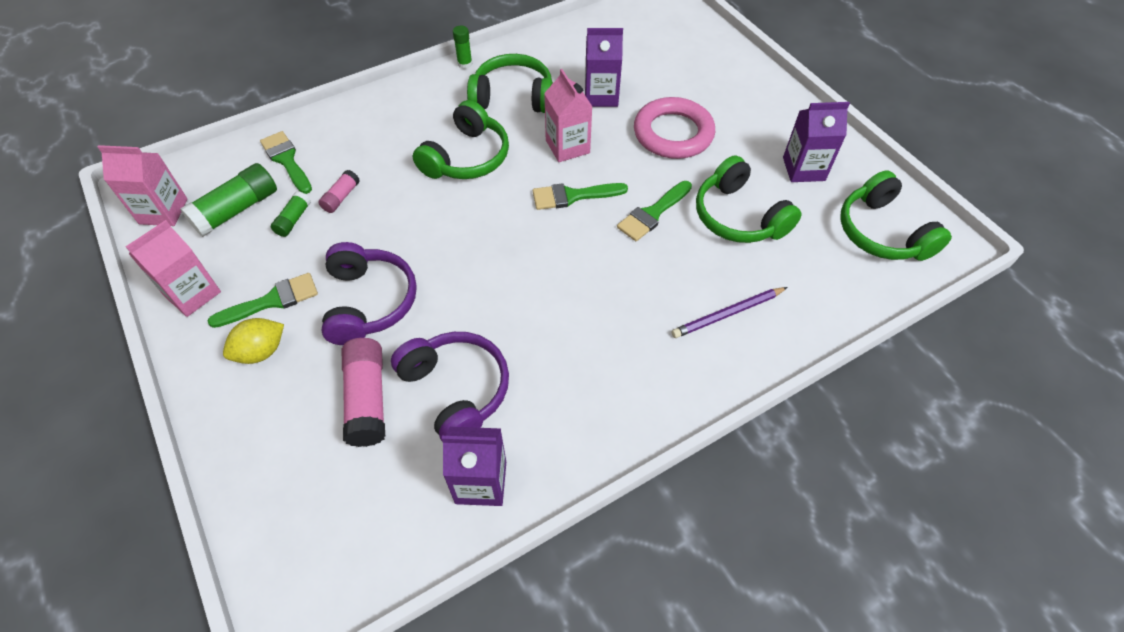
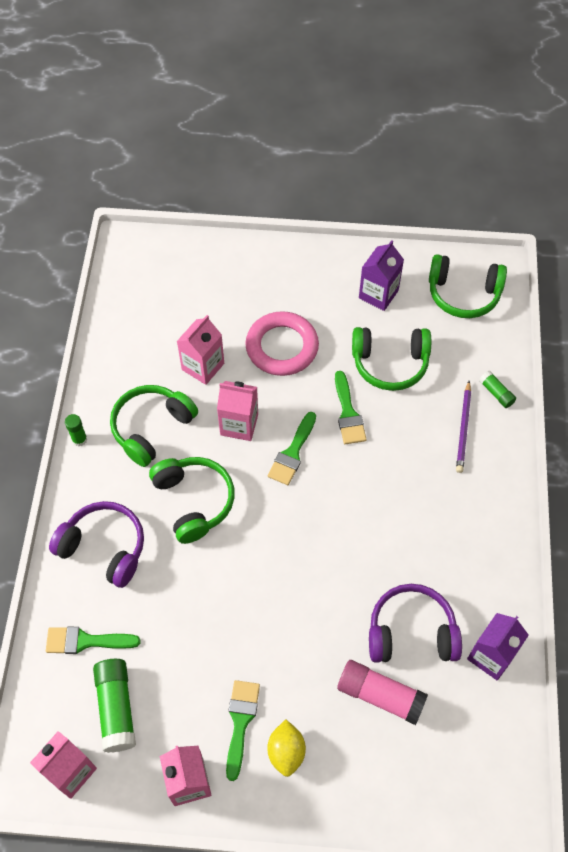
camera: 55 degrees left, 5 degrees up
(293, 220) = (163, 667): green glue stick -> green glue stick (496, 393)
(341, 197) = (166, 618): pink glue stick -> none
(369, 302) = (293, 651): purple headphones -> purple headphones (104, 547)
(601, 96) = (203, 366): purple carton -> pink carton

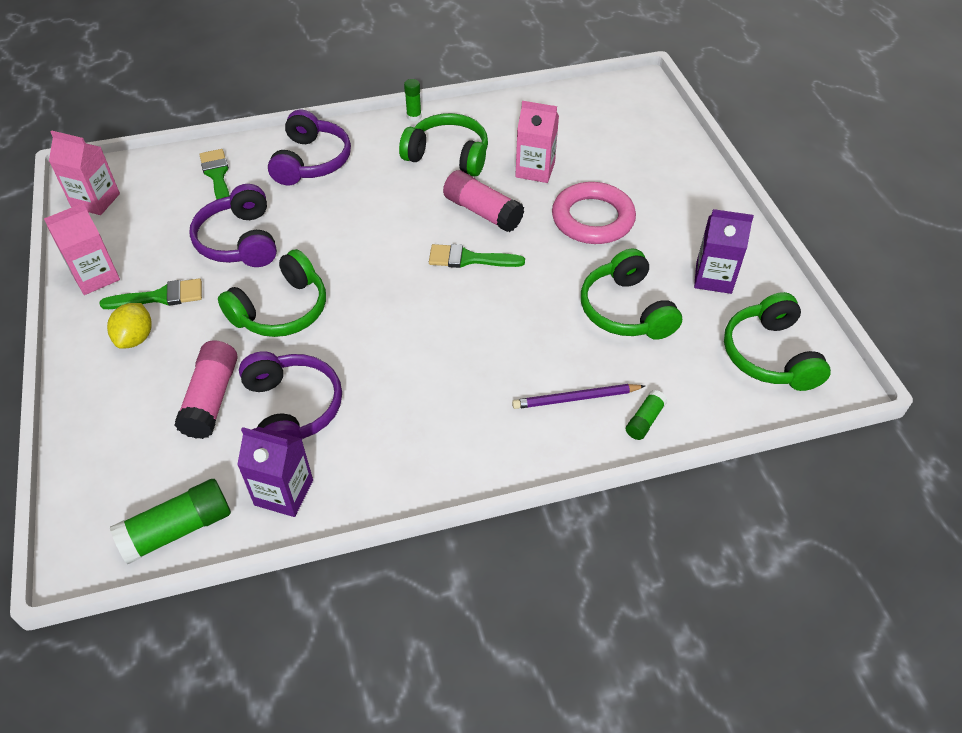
camera: 70 degrees right, 10 degrees down
(116, 708) = (158, 211): green glue stick -> green glue stick (178, 529)
(193, 637) = (239, 241): none -> purple headphones
(194, 501) = (382, 204): green headphones -> green headphones (281, 310)
(239, 424) = (482, 212): pink carton -> pink glue stick
(286, 752) = (135, 338): yellow lemon -> yellow lemon turned 60 degrees counterclockwise
(348, 413) = (540, 290): green brush -> none

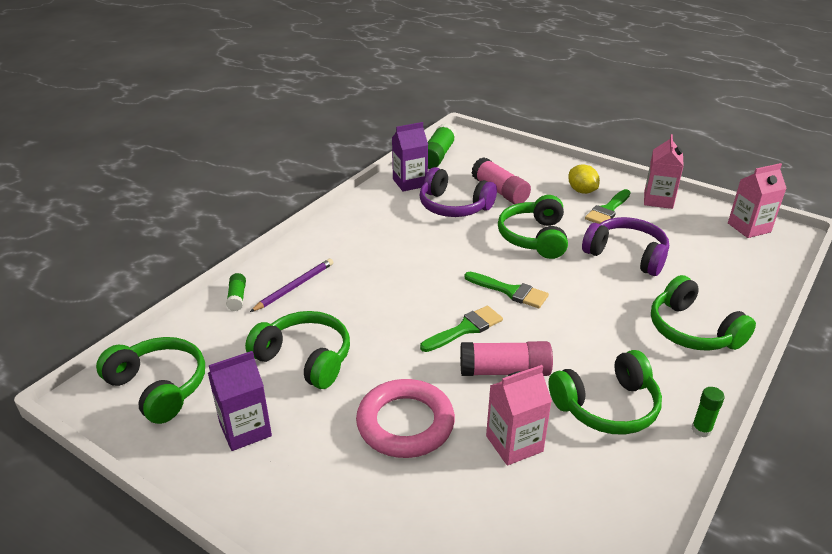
camera: 140 degrees right, 15 degrees down
(217, 176) = (724, 281): green brush -> green brush (510, 291)
(311, 161) = (692, 330): purple headphones -> green headphones

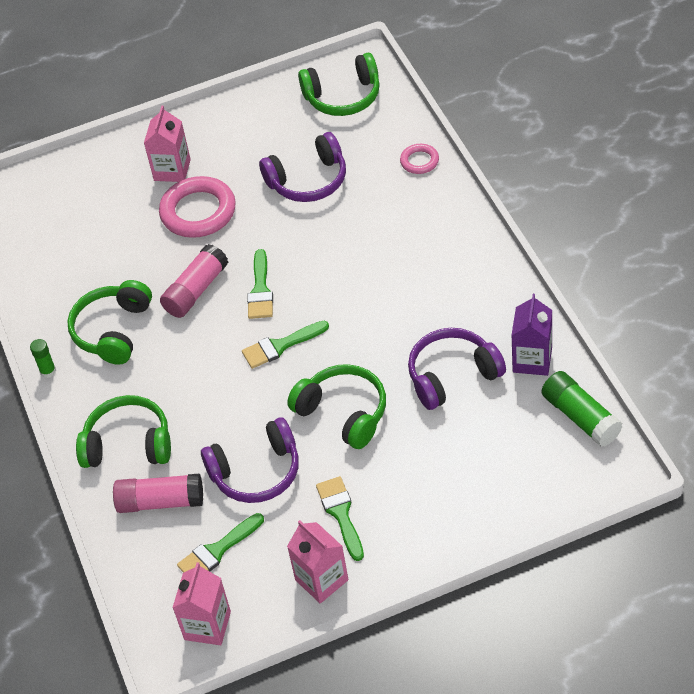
camera: 130 degrees right, 15 degrees up
(237, 298) = (419, 161): green glue stick -> pink ring
(245, 429) = (264, 130): purple carton -> none
(294, 286) = (406, 201): purple pencil -> none
(305, 358) = (308, 180): green headphones -> purple headphones
(500, 191) = (453, 434): pink glue stick -> pink glue stick (160, 502)
(514, 443) = (131, 260): pink carton -> pink carton (172, 170)
(582, 191) = (395, 515): yellow lemon -> none
(701, 246) = (217, 550): none -> green brush

